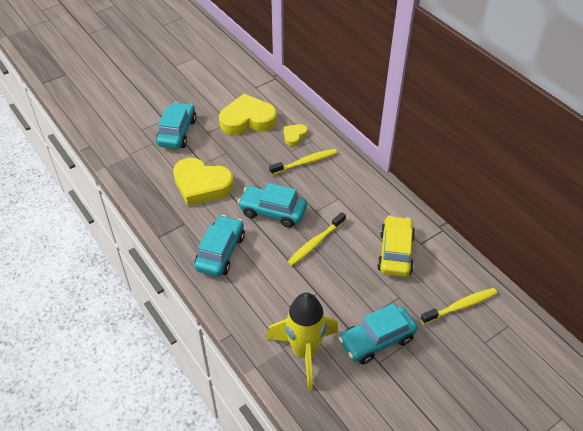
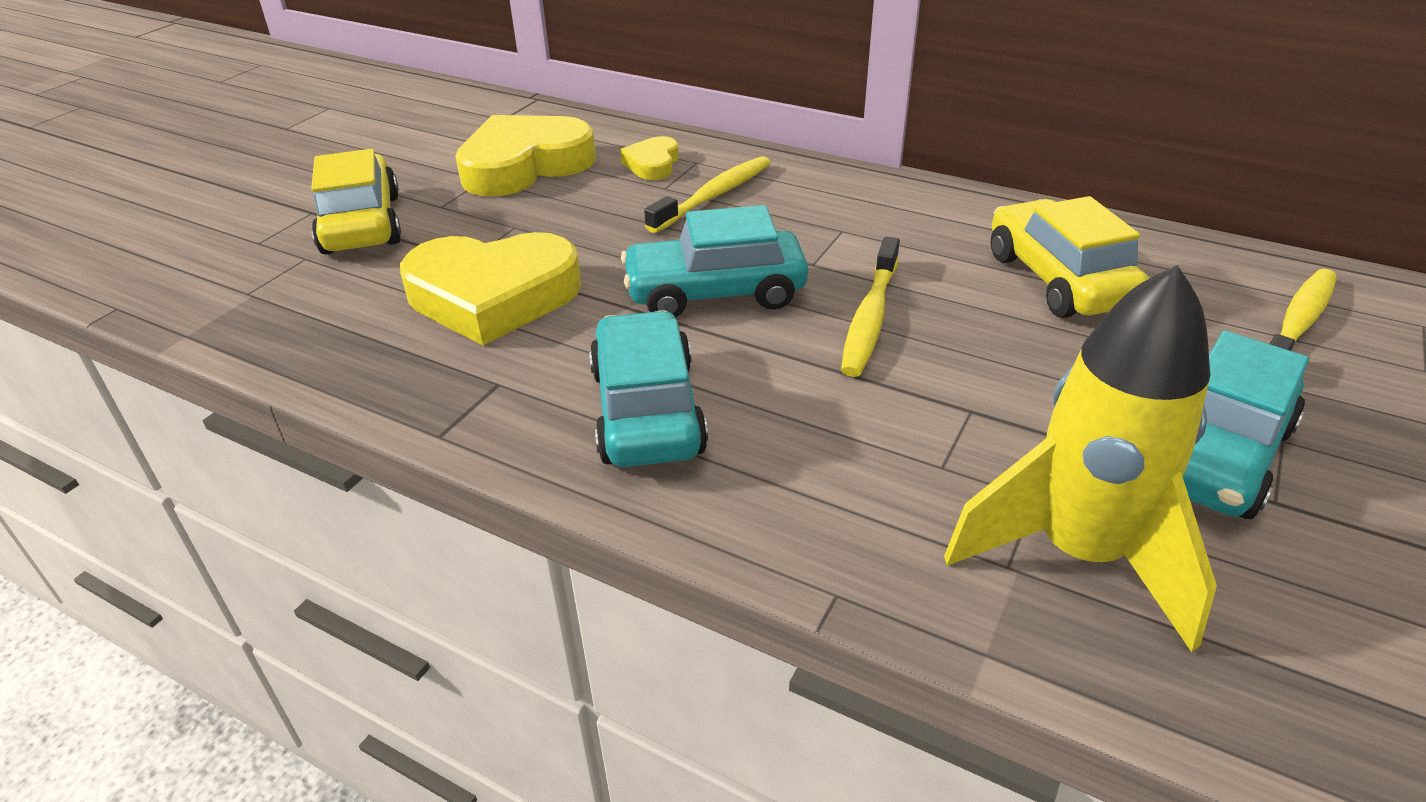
camera: 25 degrees left, 10 degrees down
(177, 132) = (361, 224): turquoise car -> yellow car

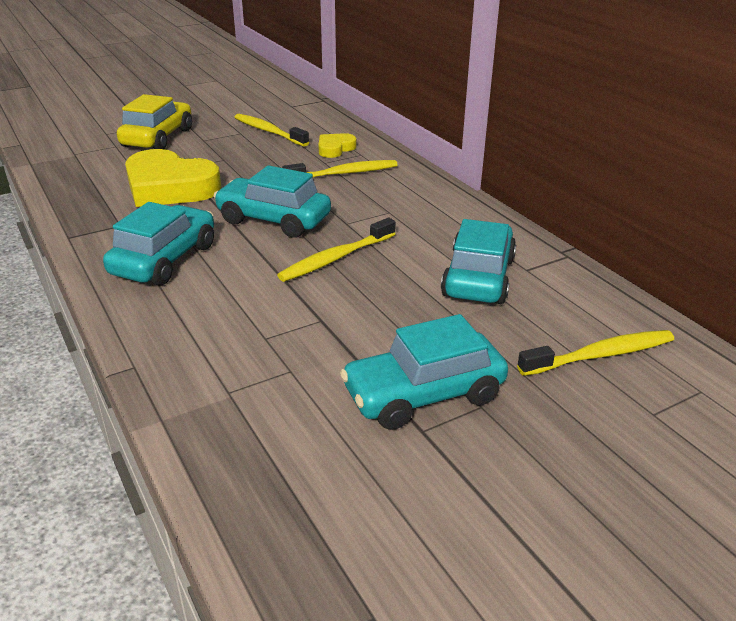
camera: 30 degrees right, 5 degrees down
(525, 165) = (269, 132): yellow heart -> yellow toothbrush
(1059, 279) = (478, 277): yellow car -> turquoise car
(1079, 554) = (270, 403): yellow rocket -> none

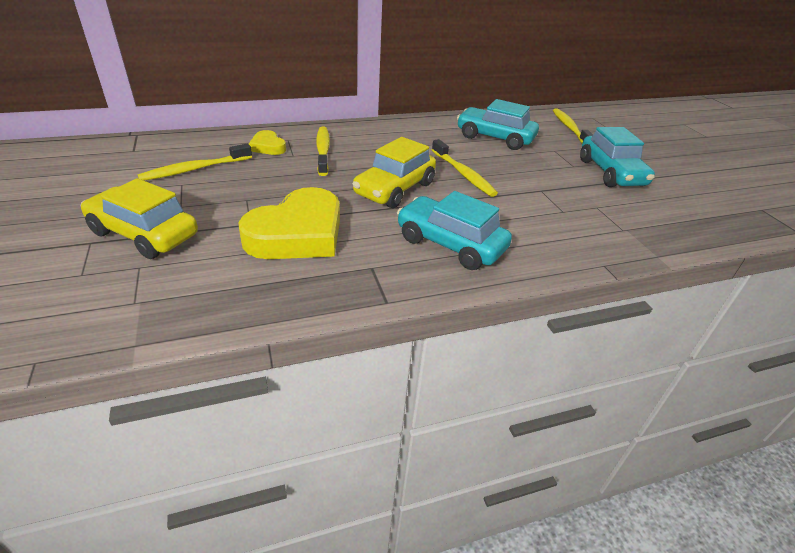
camera: 80 degrees left, 5 degrees up
(273, 220) = (394, 189): turquoise car -> yellow car

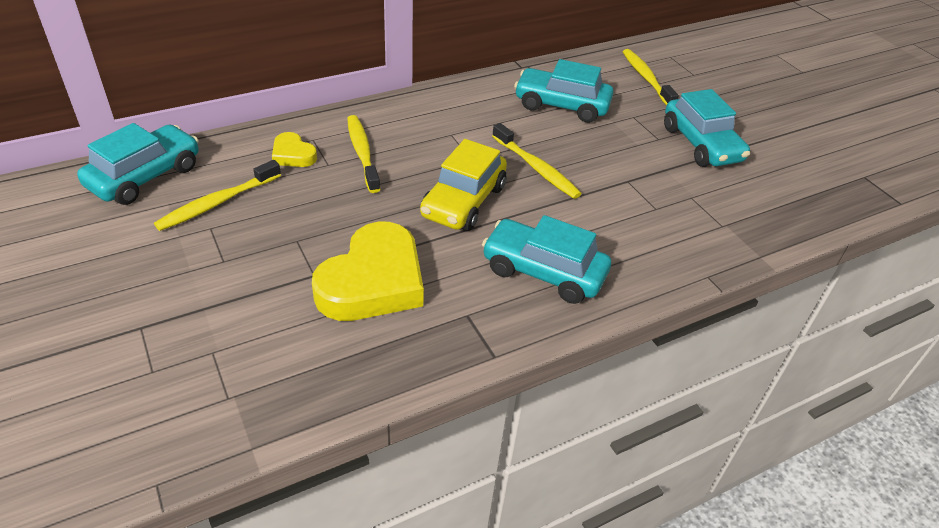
camera: 10 degrees left, 5 degrees up
(144, 234) = (199, 307): yellow car -> none
(148, 148) = (145, 176): none -> turquoise car

